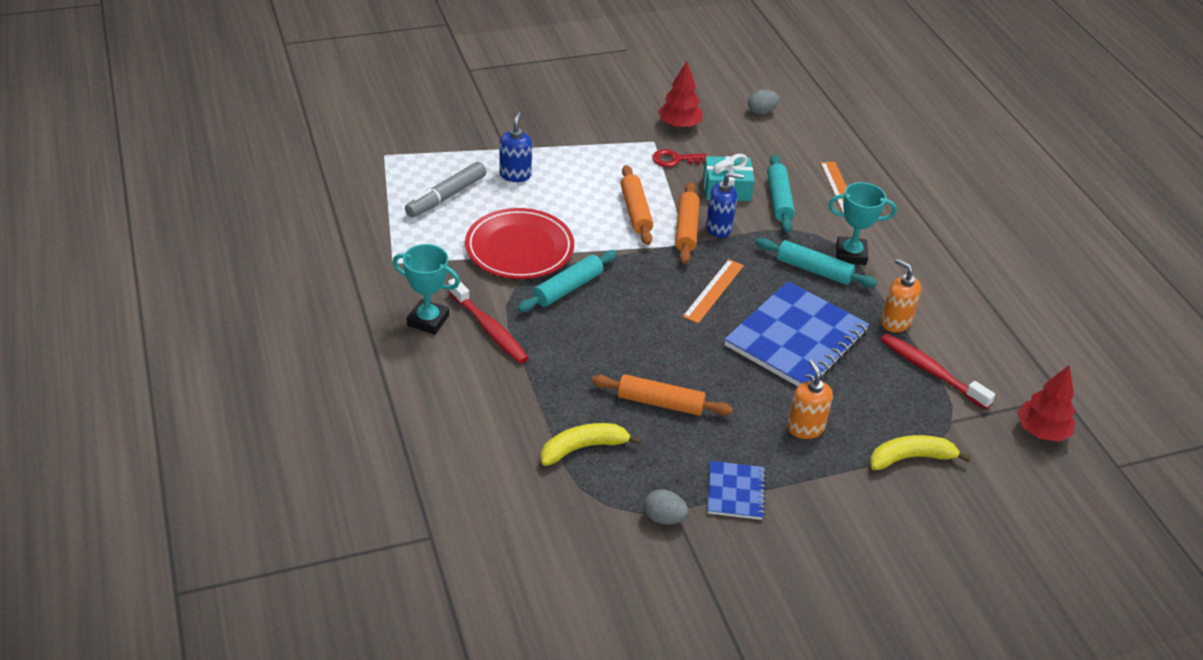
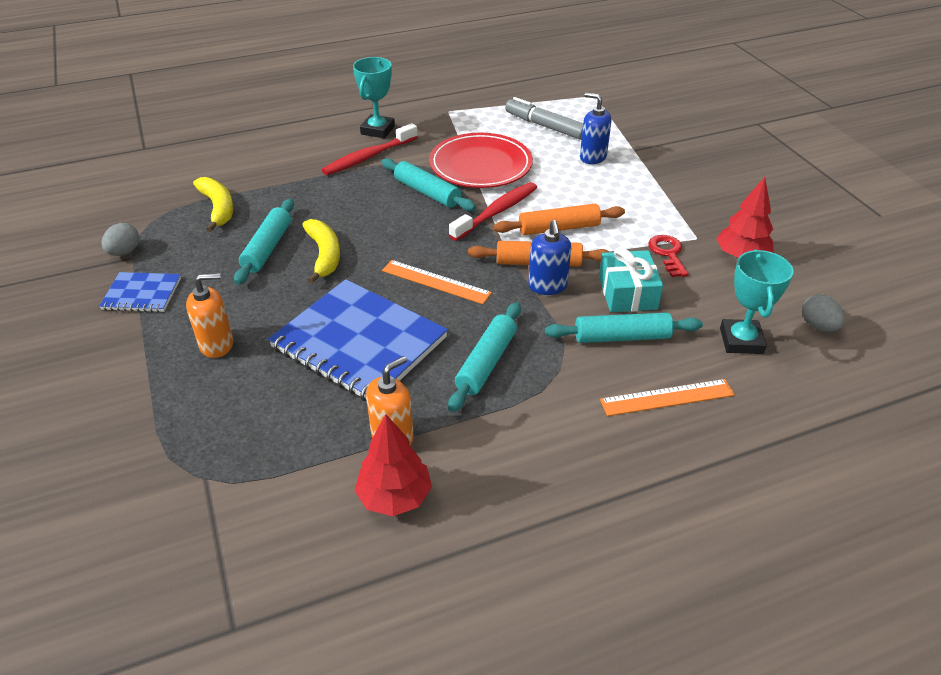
camera: 90 degrees right, 0 degrees up
(515, 175) = (592, 157): blue soap dispenser -> blue soap dispenser turned 150 degrees counterclockwise
(660, 403) = (267, 248): orange rolling pin -> turquoise rolling pin
(851, 254) = (526, 400): turquoise trophy -> turquoise trophy (741, 341)
(911, 458) = (152, 431): yellow banana -> yellow banana (324, 255)
(931, 371) = (298, 466): red toothbrush -> red toothbrush (497, 212)
(1041, 432) = (166, 584): red tree -> red tree (394, 497)

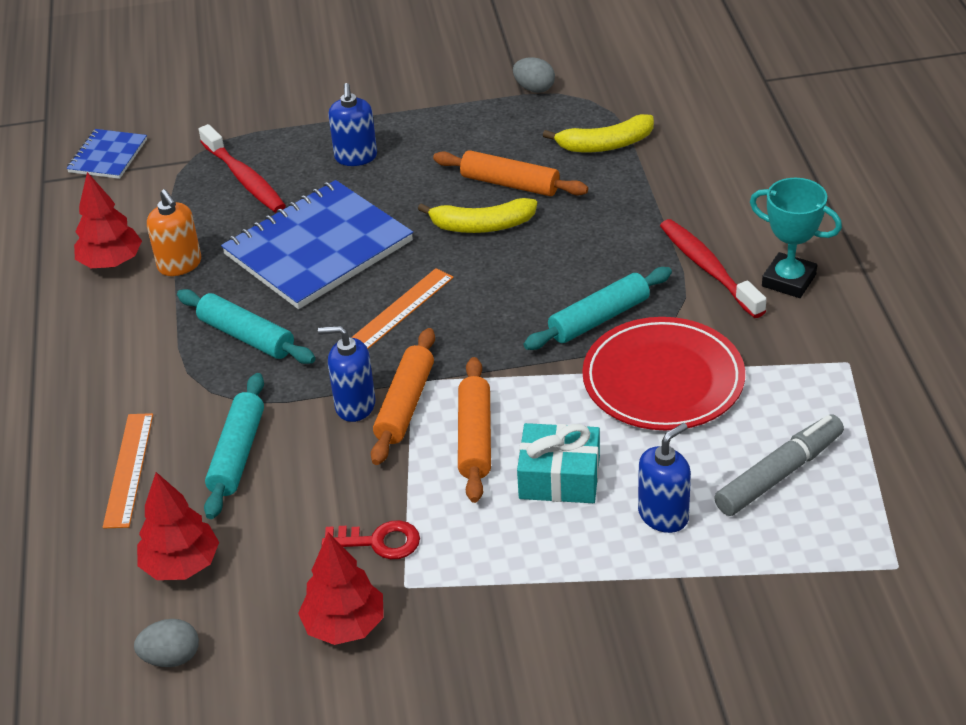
camera: 105 degrees right, 0 degrees up
(142, 294) = (455, 106): blue notebook -> blue notebook (108, 156)
(217, 344) = (356, 157): orange soap dispenser -> blue soap dispenser
(267, 248) = (510, 184): turquoise rolling pin -> orange rolling pin
(497, 212) = (532, 381): red toothbrush -> red toothbrush (244, 178)
(627, 293) = (313, 478): turquoise gift -> turquoise gift (559, 477)
(741, 341) = (181, 565): turquoise trophy -> red tree

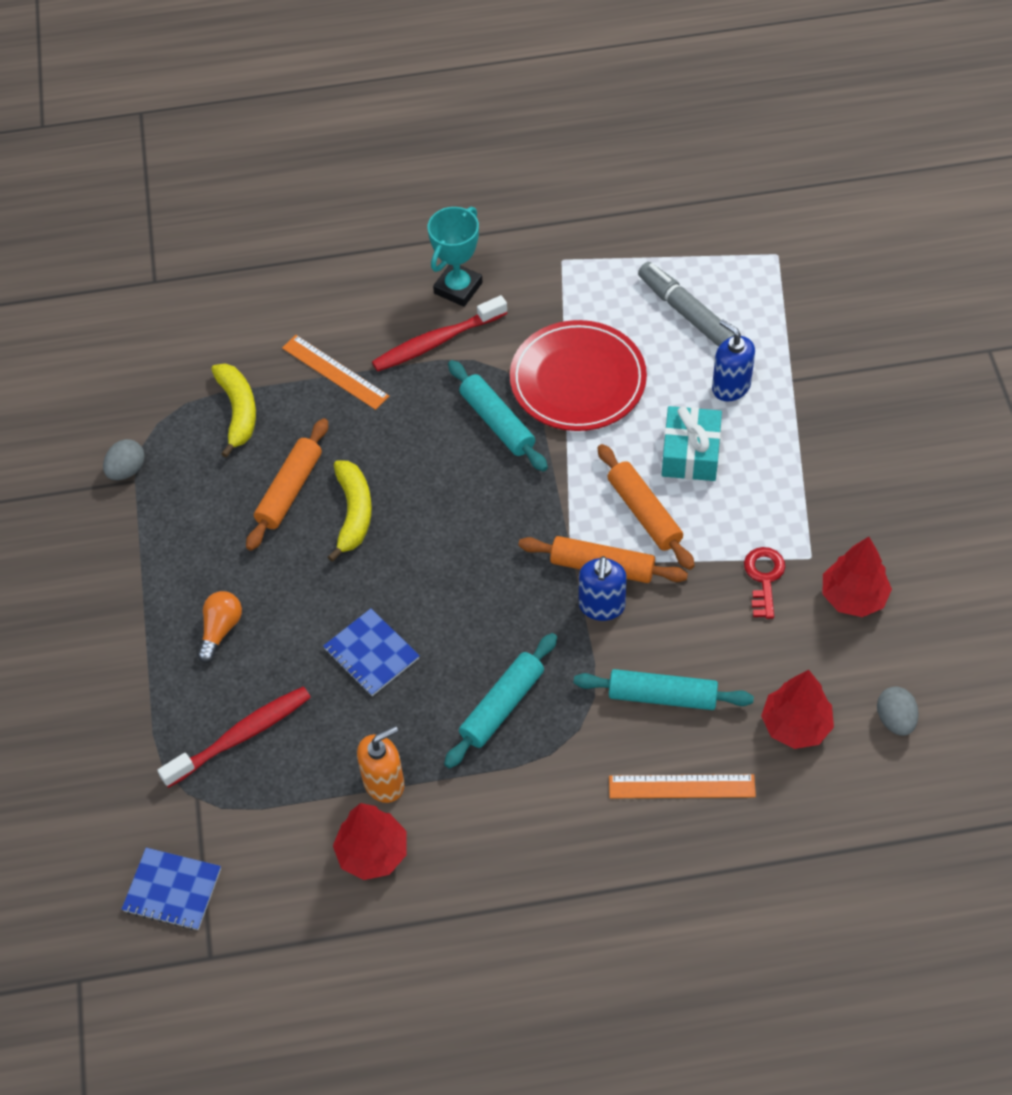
camera: 90 degrees left, 15 degrees up
(318, 248) = (371, 654): blue notebook -> blue notebook, size x0.50
(356, 157) = (220, 630): blue soap dispenser -> orange light bulb
(399, 311) = (474, 577): orange ruler -> orange ruler (335, 372)
(475, 438) = (644, 513): orange rolling pin -> orange rolling pin turned 60 degrees clockwise

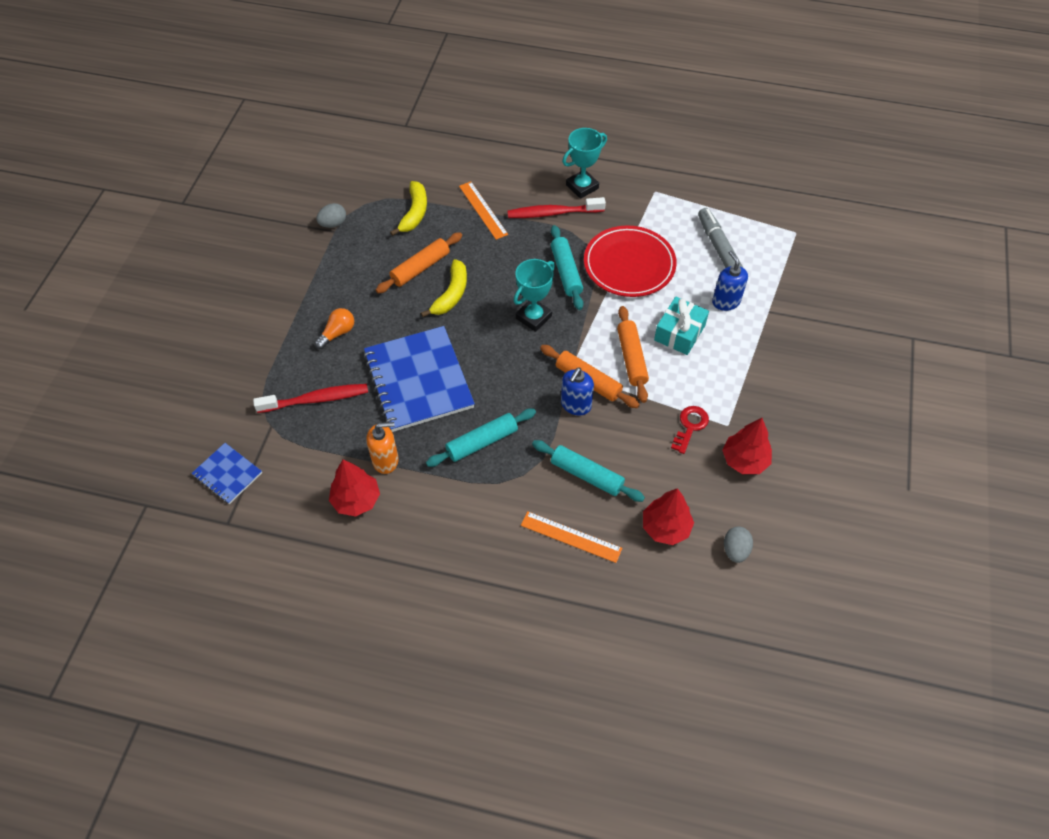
camera: 20 degrees right, 0 degrees up
(371, 654) = (418, 380): blue notebook -> blue notebook, size x2.01
(485, 504) = (533, 317): none -> turquoise trophy

